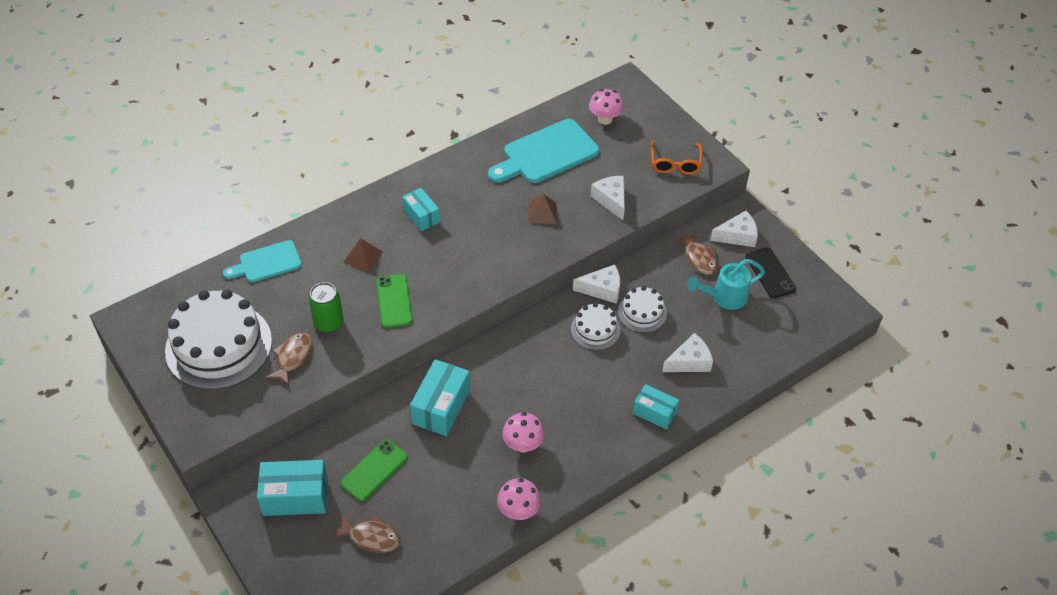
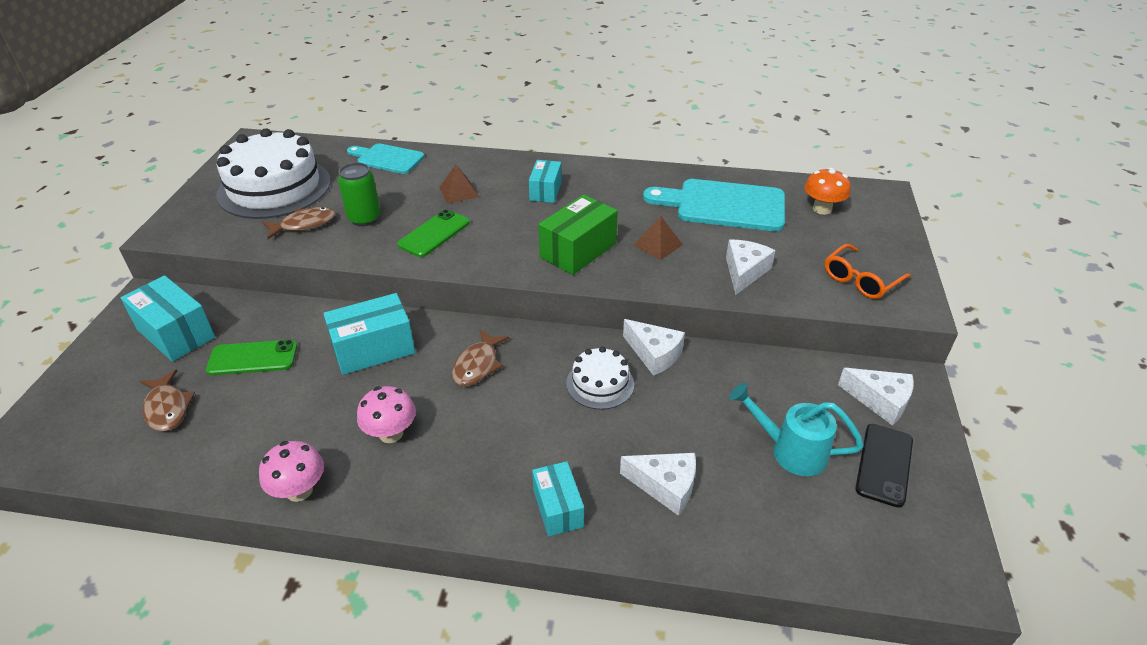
camera: 45 degrees right, 10 degrees down
(501, 250) = (578, 250): none -> green box
(605, 119) = (822, 209): pink mushroom -> orange mushroom
(642, 312) = (670, 401): white cake -> none
(699, 258) = (803, 393): brown fish -> brown fish (478, 365)

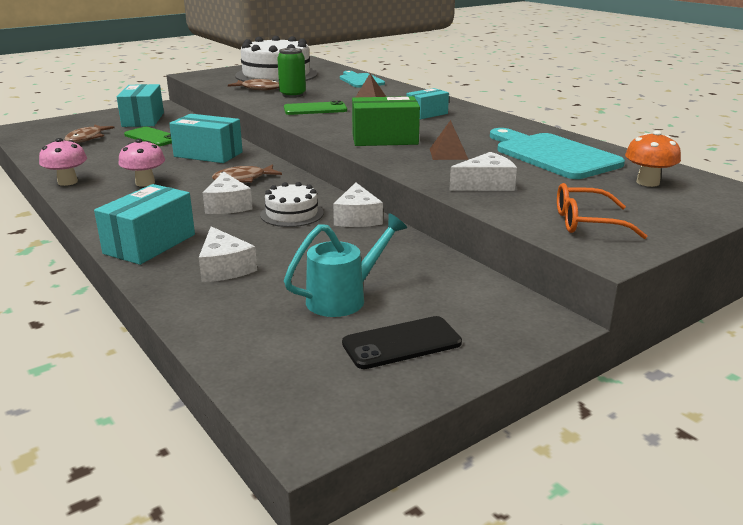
camera: 45 degrees right, 15 degrees down
(558, 508) = (150, 244): turquoise box -> turquoise box, size x1.56
(790, 451) = (344, 298): turquoise watering can -> turquoise watering can turned 75 degrees clockwise
(880, 401) = (484, 315): white cheese -> white cheese (227, 205)

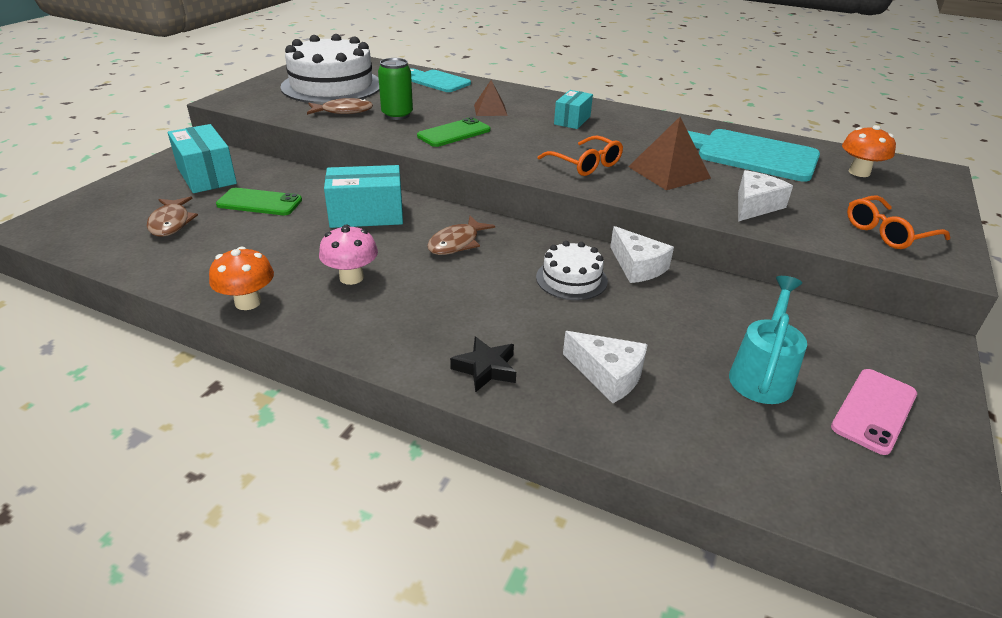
camera: 30 degrees left, 10 degrees up
(67, 182) = (248, 302): pink mushroom -> orange mushroom
(150, 244) = (485, 369): turquoise box -> black star
(227, 205) = (491, 285): white cheese -> none
(384, 139) = (585, 164): green box -> orange glasses
(401, 343) = (874, 410): black phone -> pink phone
(448, 154) = (669, 172): brown pyramid -> brown pyramid, size x1.59

